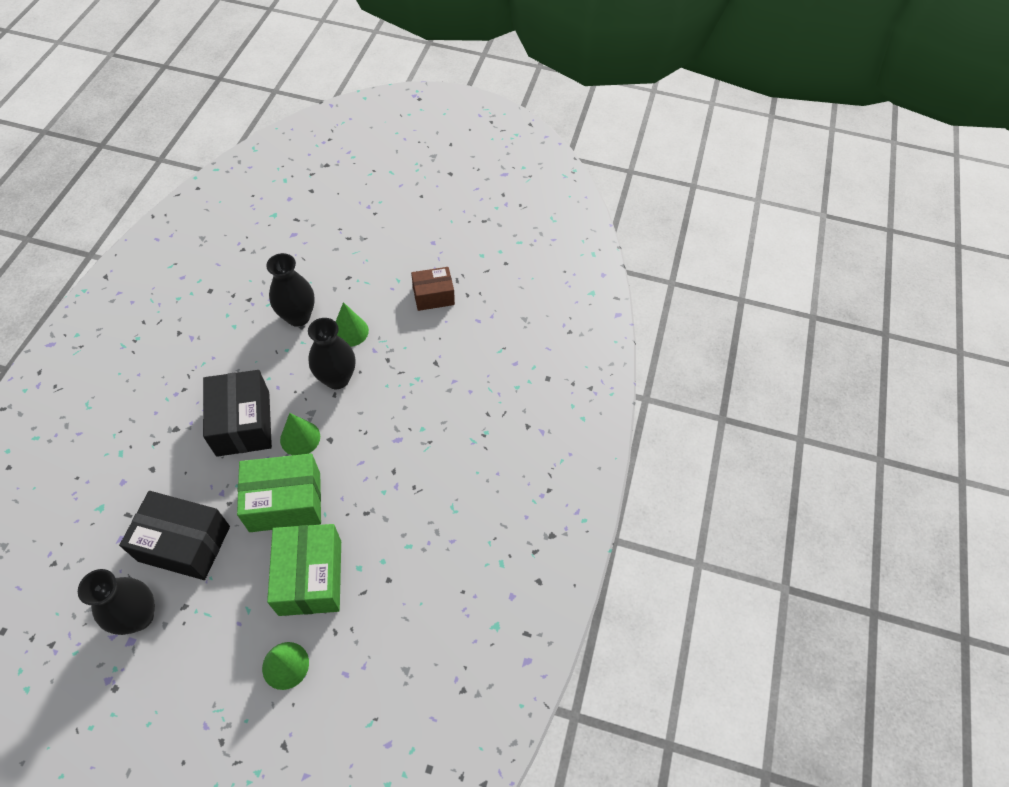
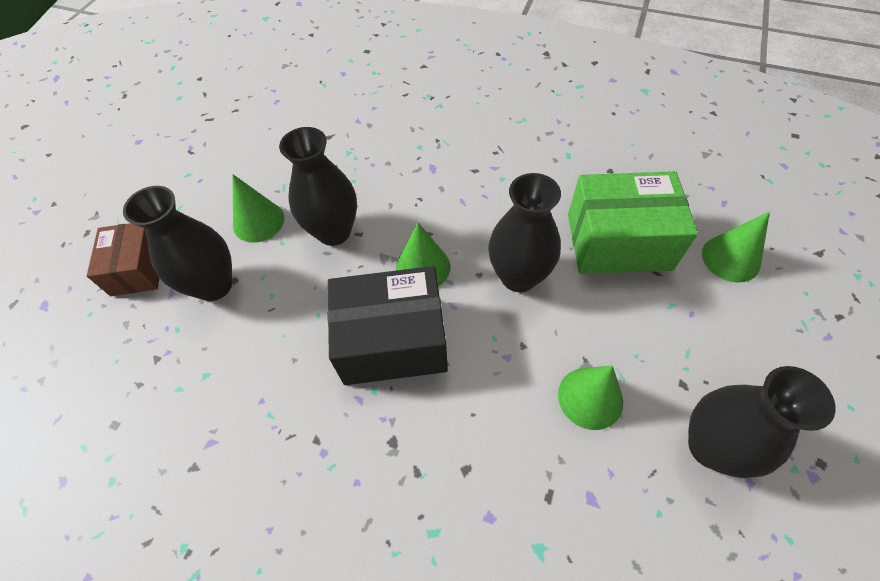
camera: 80 degrees left, 0 degrees up
(184, 543) = (590, 398): black box -> green cone
(285, 502) = (518, 276): green box -> black vase
(433, 296) = (227, 139): brown box -> brown box (138, 269)

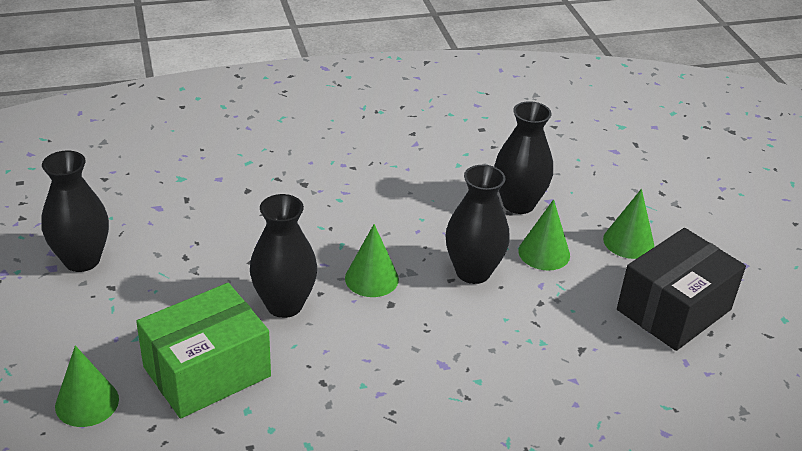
camera: 140 degrees right, 20 degrees down
(138, 269) = (586, 190): brown box -> none
(392, 341) = (351, 227): black box -> black box (673, 309)
(590, 398) = (181, 252): green cone -> green cone (628, 242)

